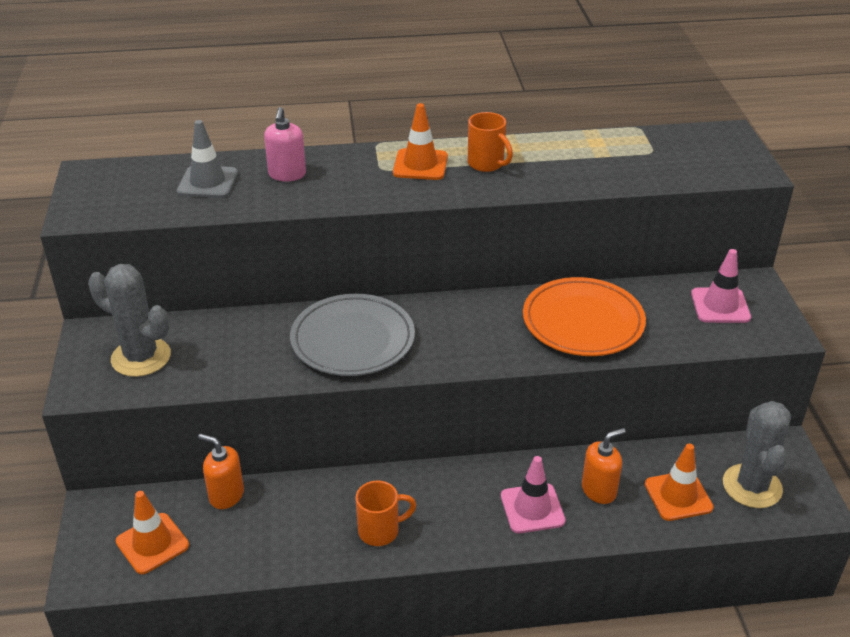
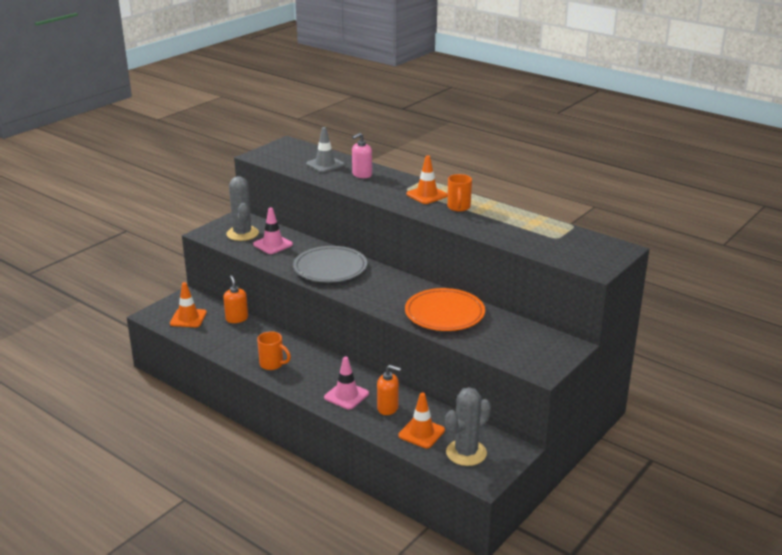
camera: 45 degrees right, 10 degrees down
(720, 306) = (530, 344): pink traffic cone -> pink traffic cone (273, 244)

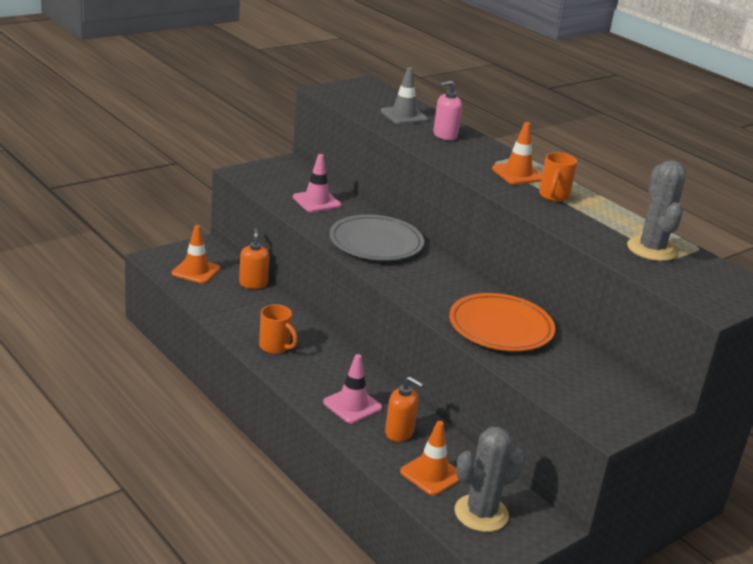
camera: 10 degrees right, 0 degrees up
(242, 234) = (285, 182): grey cactus -> grey cactus (651, 249)

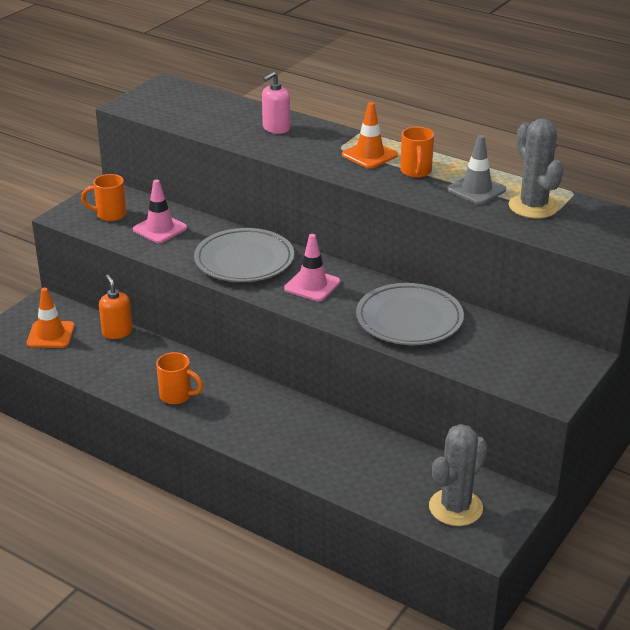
camera: 15 degrees left, 5 degrees up
(280, 181) = (110, 215): none -> orange mug
(352, 405) = (284, 435): pink traffic cone -> pink traffic cone (312, 285)
(399, 433) = (342, 450): orange soap dispenser -> none
(404, 115) = (223, 115): grey traffic cone -> grey traffic cone (476, 190)
(431, 474) = (392, 483): orange traffic cone -> none
(500, 327) = (409, 319): orange plate -> grey plate

